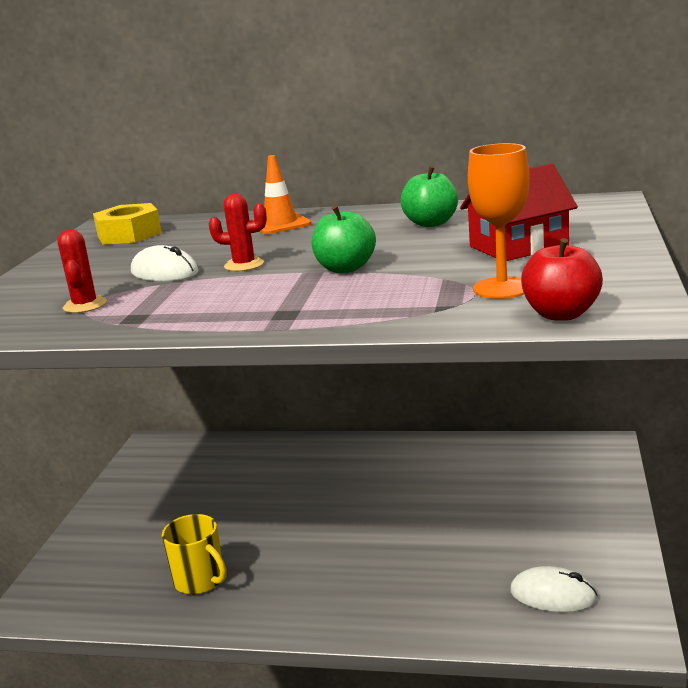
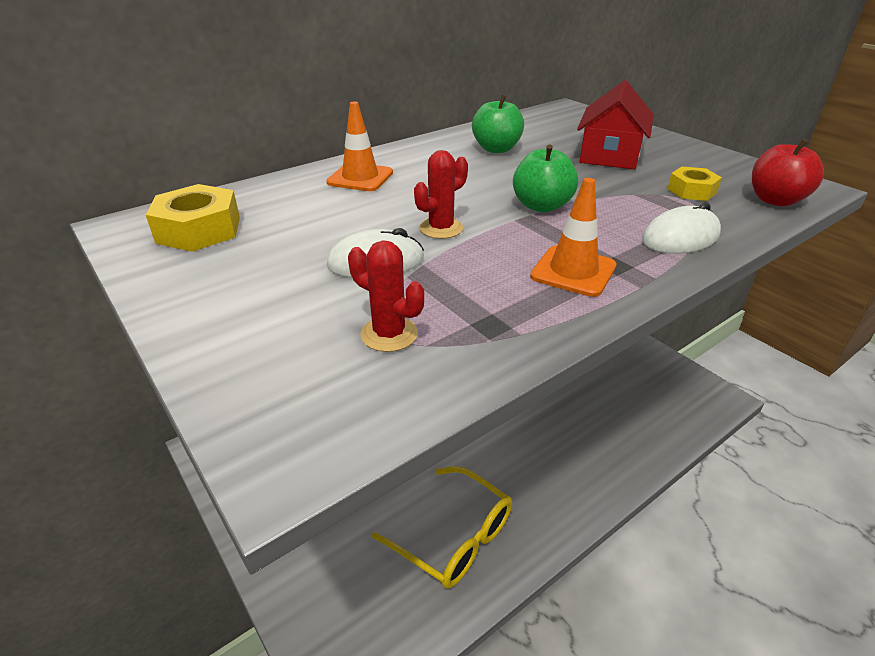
camera: 50 degrees left, 15 degrees up
(200, 580) = (454, 537): yellow mug -> yellow glasses
(249, 309) = (573, 271): none -> orange traffic cone
(502, 288) = (691, 191): orange goblet -> yellow nut
(553, 595) = (658, 397): white mouse -> white mouse (680, 237)

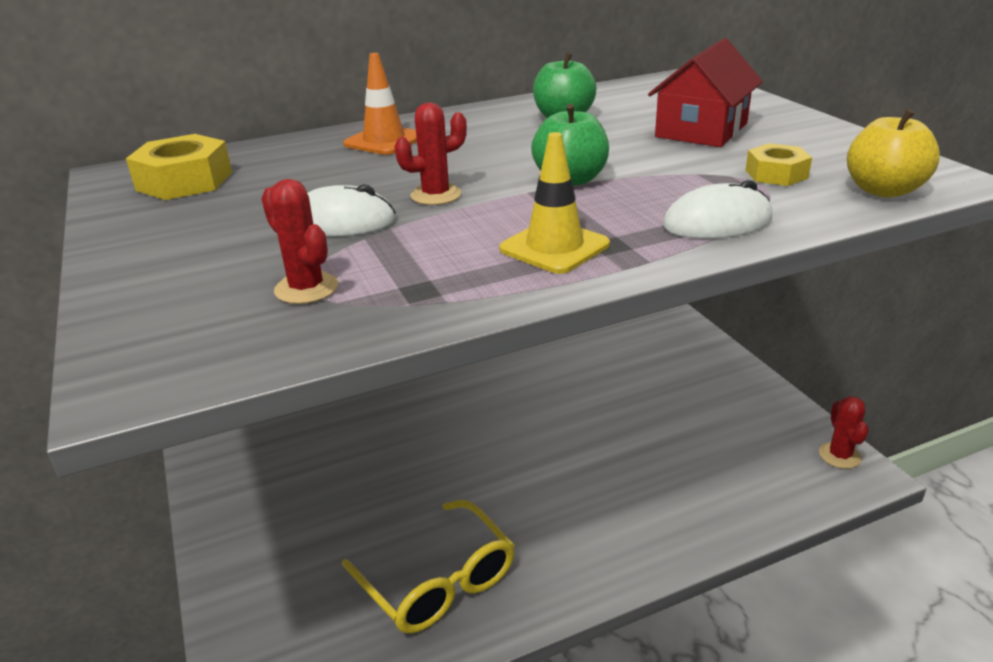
camera: 15 degrees right, 5 degrees down
(573, 271) = (554, 247): orange traffic cone -> yellow traffic cone
(701, 386) = (839, 455): none -> red cactus
(775, 200) = (883, 190): red apple -> yellow apple

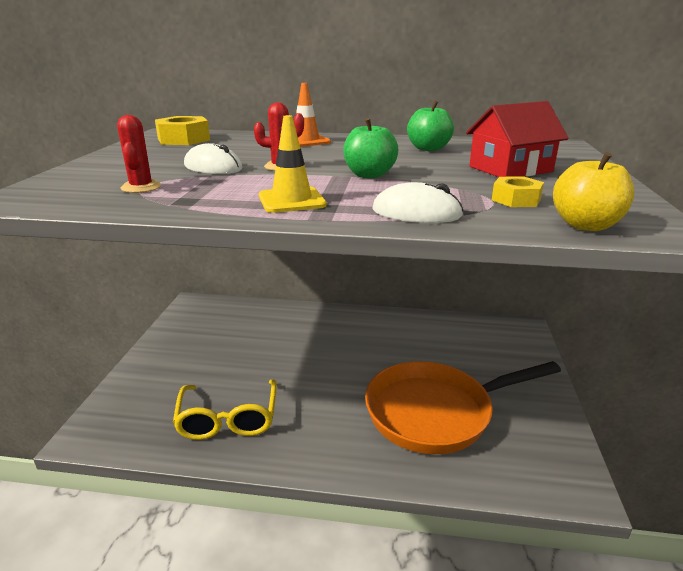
camera: 30 degrees right, 5 degrees down
(668, 455) = (436, 412): none -> orange pan
(839, 455) = (573, 469): red cactus -> none

